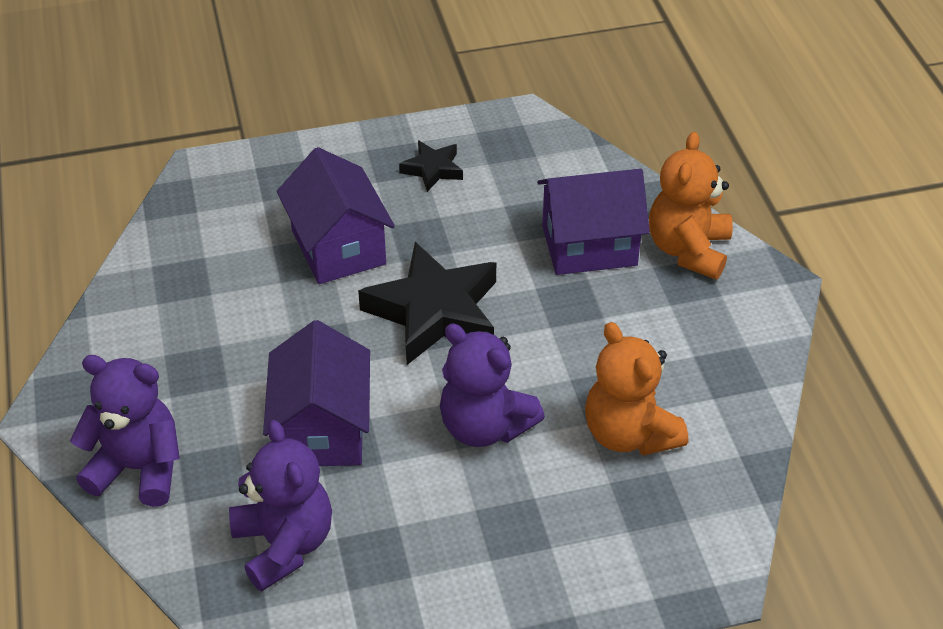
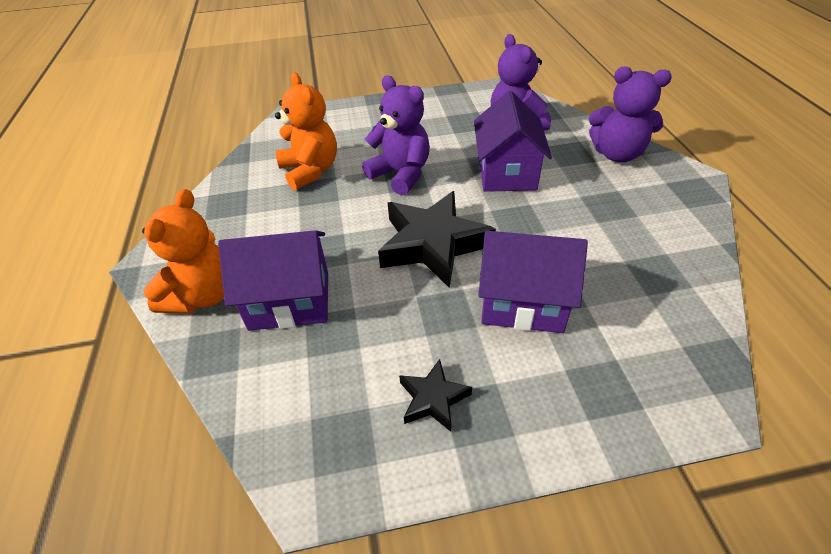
camera: 175 degrees left, 0 degrees up
(338, 247) = (523, 302): purple house -> purple house turned 60 degrees counterclockwise

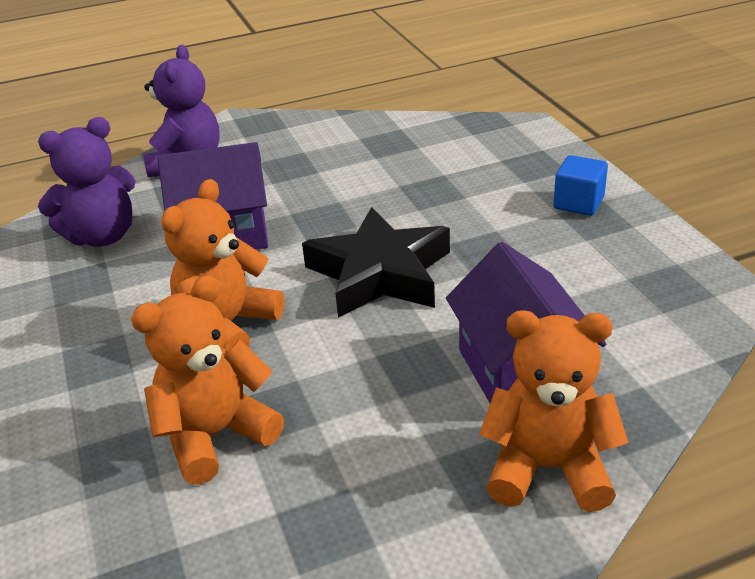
camera: 100 degrees left, 10 degrees down
(401, 174) = (227, 325): purple teddy bear -> orange teddy bear
(433, 399) = (595, 243): black star -> none
(511, 408) = (578, 203): none -> blue cube
(523, 302) = (453, 206): purple house -> none

